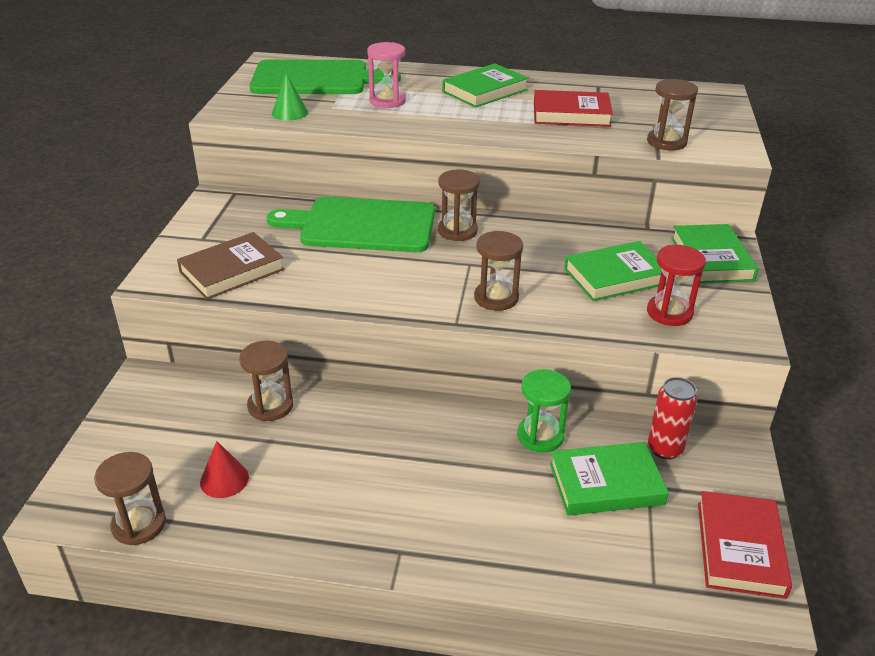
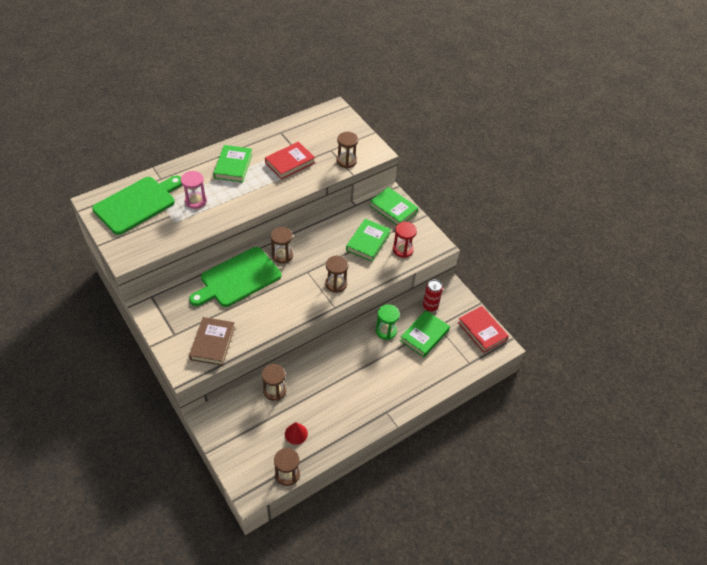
camera: 45 degrees left, 15 degrees up
(290, 112) = (158, 239): green cone -> none

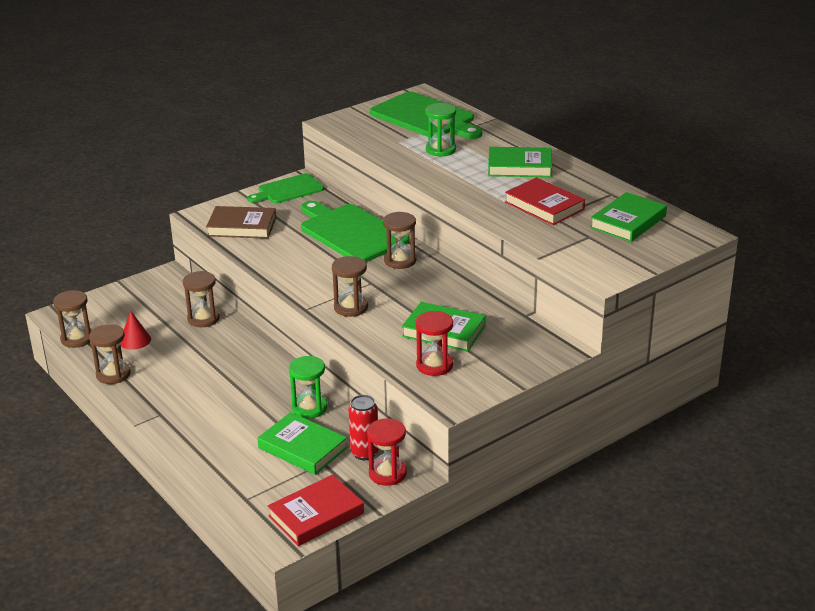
camera: 90 degrees right, 20 degrees down
(160, 313) = (288, 190): none -> green cutting board
(196, 201) = (440, 150): pink hourglass -> green hourglass
(346, 161) = (568, 251): brown hourglass -> brown hourglass (113, 374)
(393, 209) = (528, 353): green book -> green book (628, 222)
(448, 297) = (387, 473): none -> red hourglass

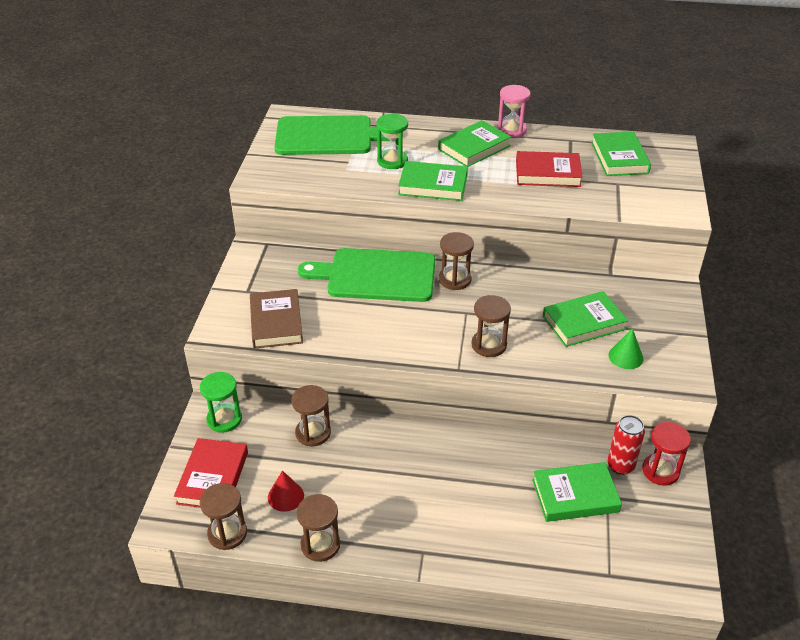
camera: 45 degrees left, 10 degrees up
(242, 227) = (276, 322): brown book -> brown book turned 60 degrees counterclockwise
(288, 190) = (258, 263): green cutting board -> none
(309, 408) = (524, 456): green hourglass -> green hourglass (224, 419)
(316, 515) = (673, 546): red book -> red book (213, 477)
(434, 365) = (625, 357): red hourglass -> green cone
(440, 176) = (433, 185): none -> green book
(574, 168) = (511, 130): none -> pink hourglass

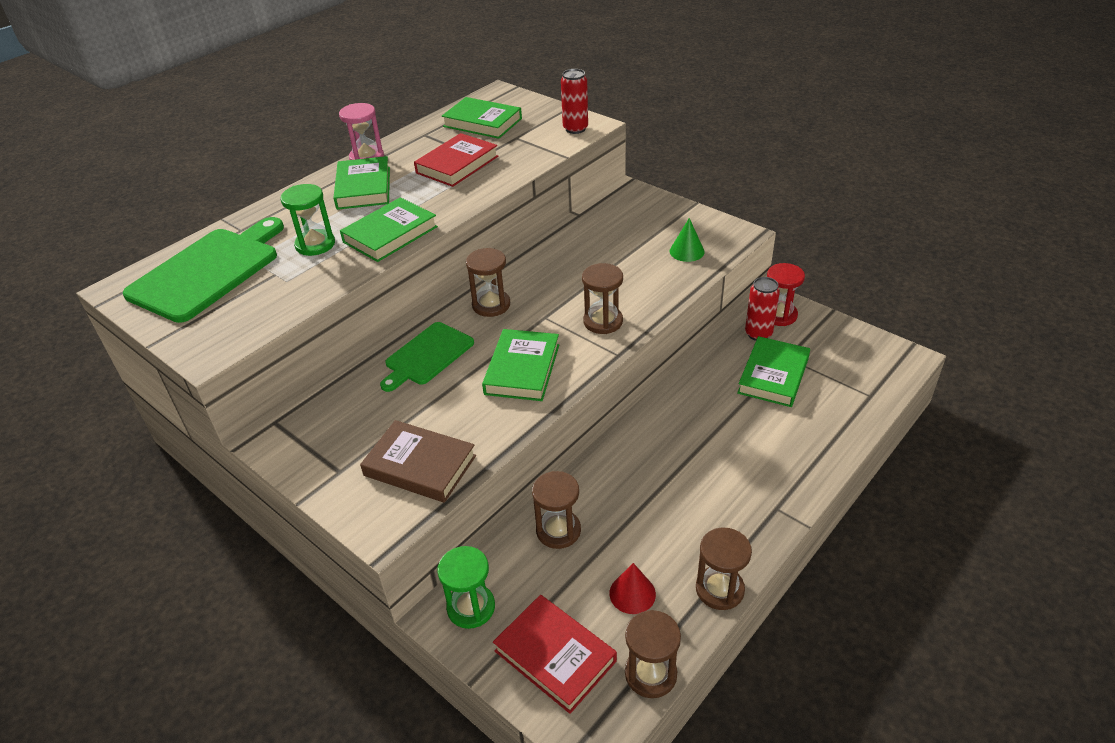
camera: 55 degrees left, 0 degrees up
(376, 275) = (427, 355): green cutting board -> green cutting board, size x0.61
(583, 323) = (625, 255): green book -> green book (522, 369)
(666, 207) = (575, 129): none -> red can

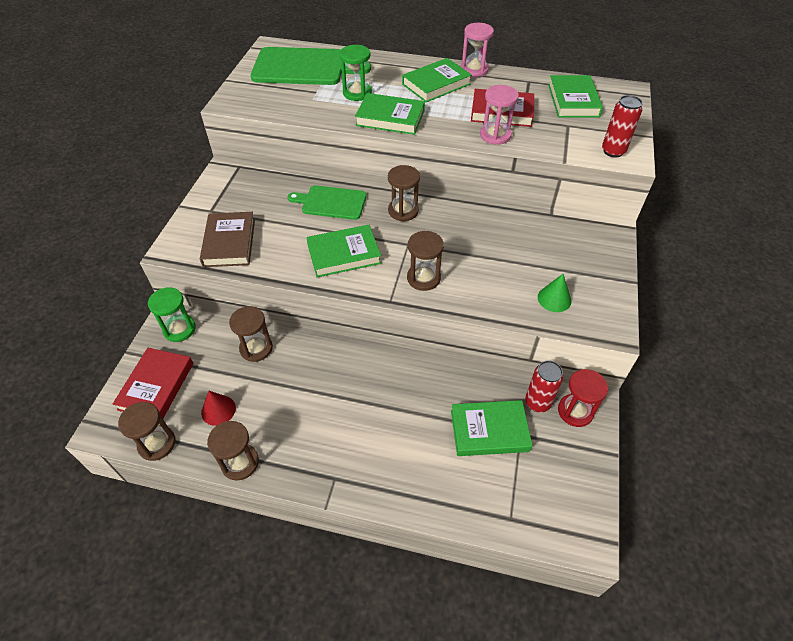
camera: 60 degrees right, 10 degrees up
(490, 179) = (495, 135): none -> pink hourglass

